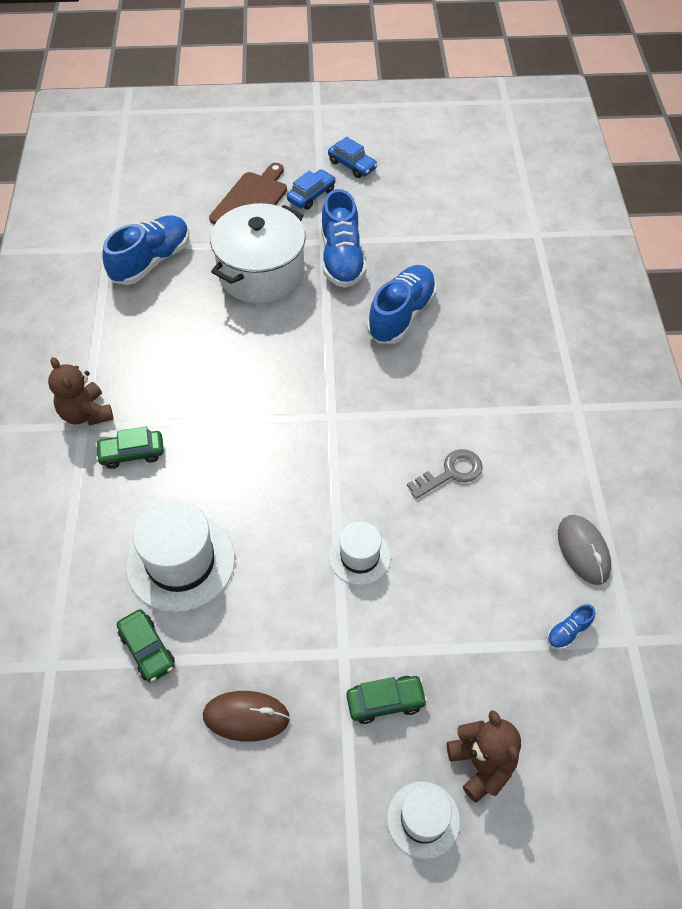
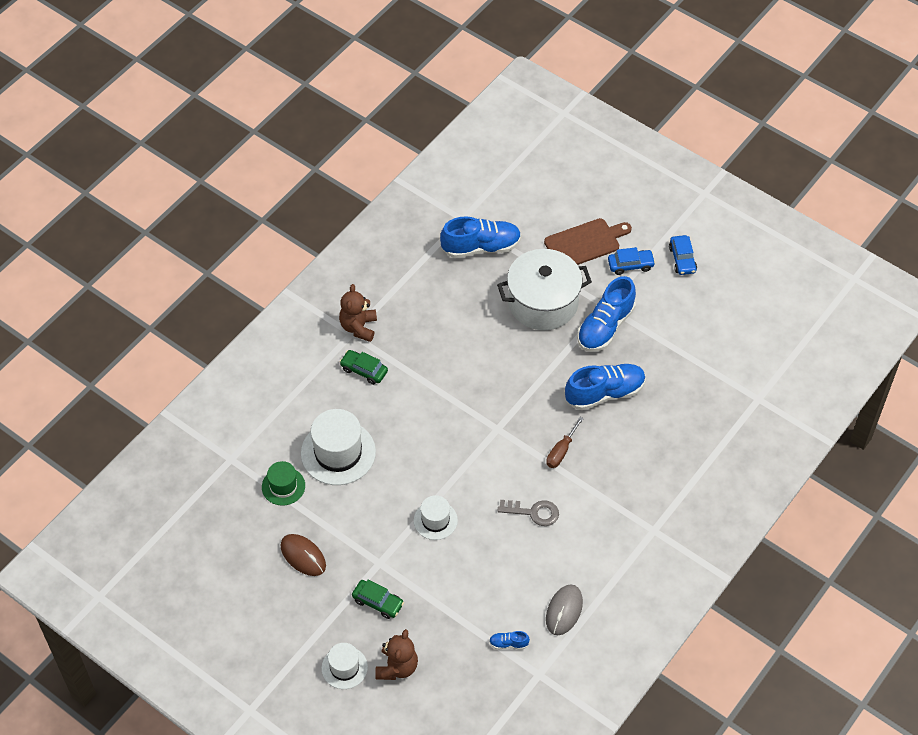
camera: 40 degrees right, 0 degrees up
(147, 649) = (283, 486): green car -> green hat
(416, 395) = (561, 451): none -> brown screwdriver

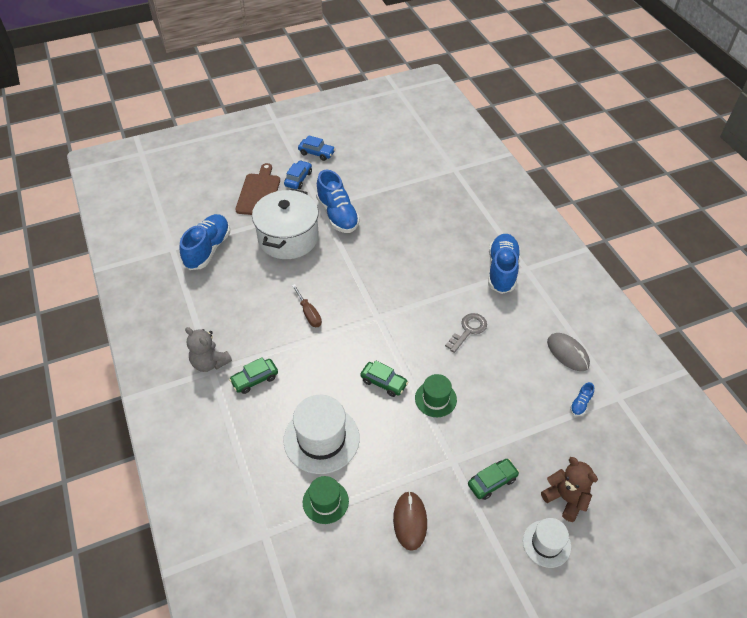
camera: 60 degrees left, 5 degrees down
(303, 556) = (410, 521): brown mouse -> brown mouse turned 75 degrees counterclockwise
(358, 327) = (210, 362): brown teddy bear -> grey teddy bear
(426, 470) = (383, 382): none -> green car
(435, 520) = (435, 399): white hat -> green hat
(561, 451) = (425, 288): brown screwdriver -> brown screwdriver (309, 314)
(604, 393) = (393, 241): blue shoe -> blue shoe (502, 270)

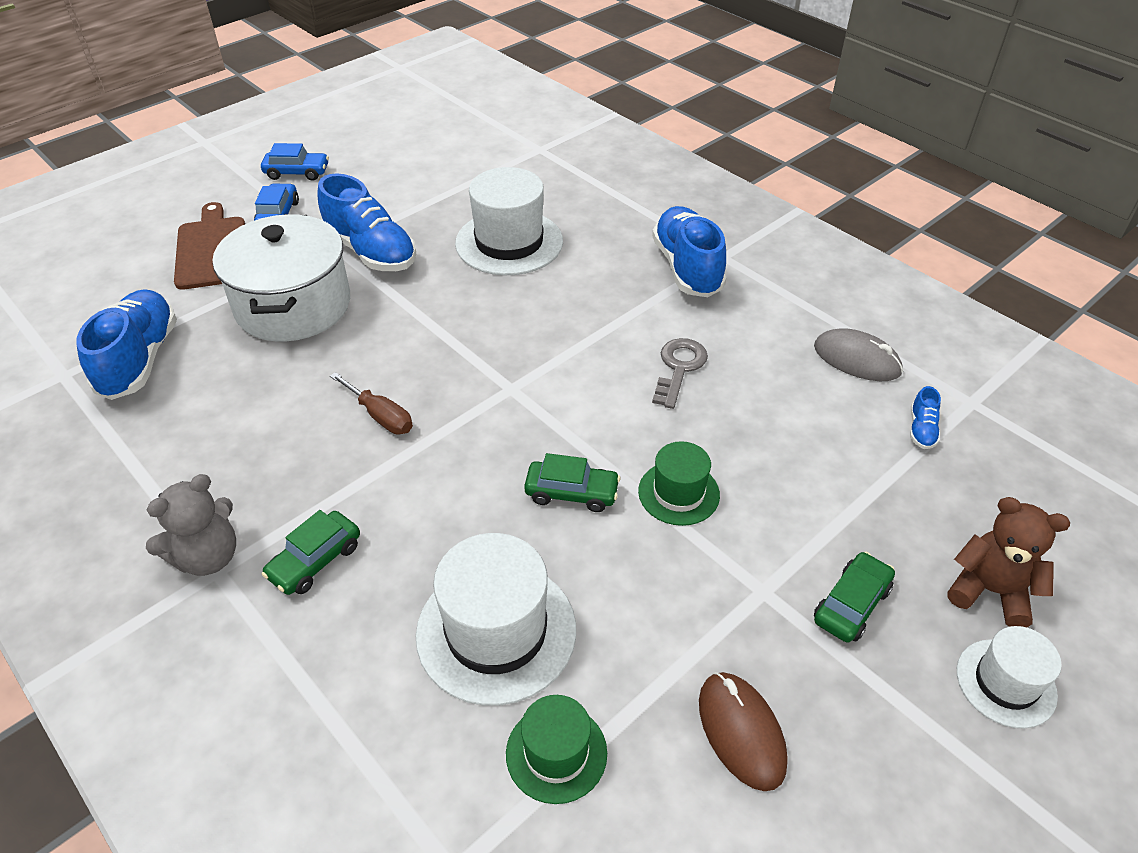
camera: 20 degrees left, 5 degrees down
(210, 362) = (208, 557): grey teddy bear -> grey teddy bear turned 60 degrees counterclockwise
(412, 228) = (509, 242): none -> white hat

